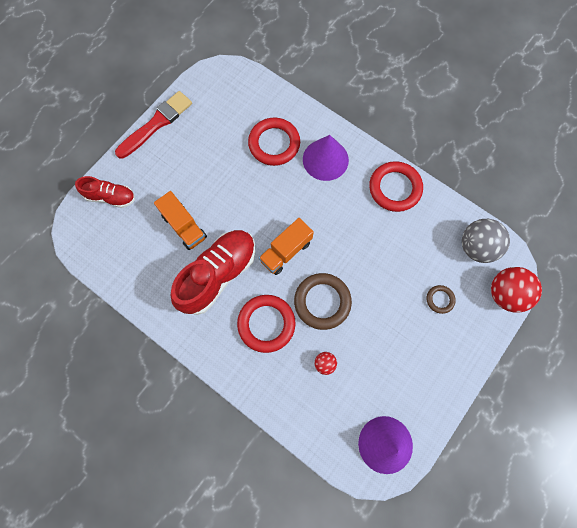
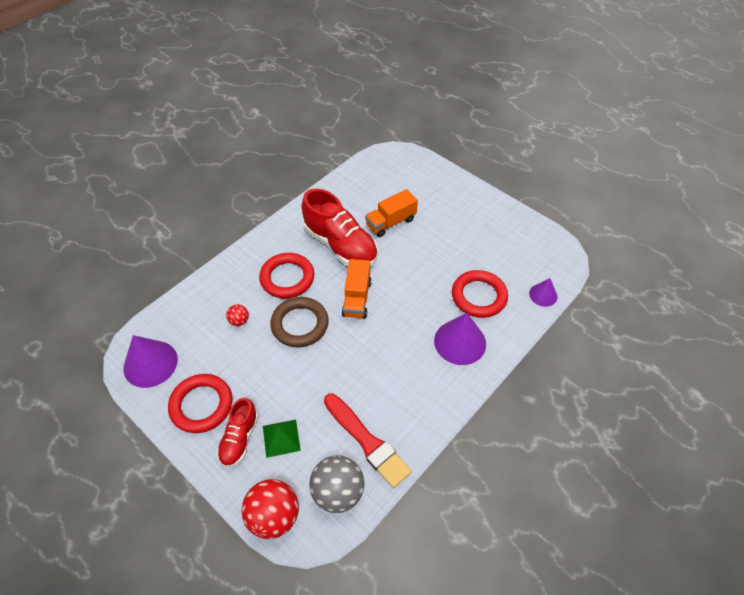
camera: 95 degrees right, 20 degrees down
(111, 197) = (423, 174): red shoe -> red shoe (239, 439)
(156, 124) = (498, 205): red brush -> red brush (367, 442)
(268, 92) = (543, 295): none -> purple cone
(286, 251) = (357, 298): orange truck -> orange truck turned 135 degrees counterclockwise
(395, 188) = (421, 409): red ring -> red ring (201, 405)
(440, 299) = (281, 438): brown ring -> green pyramid

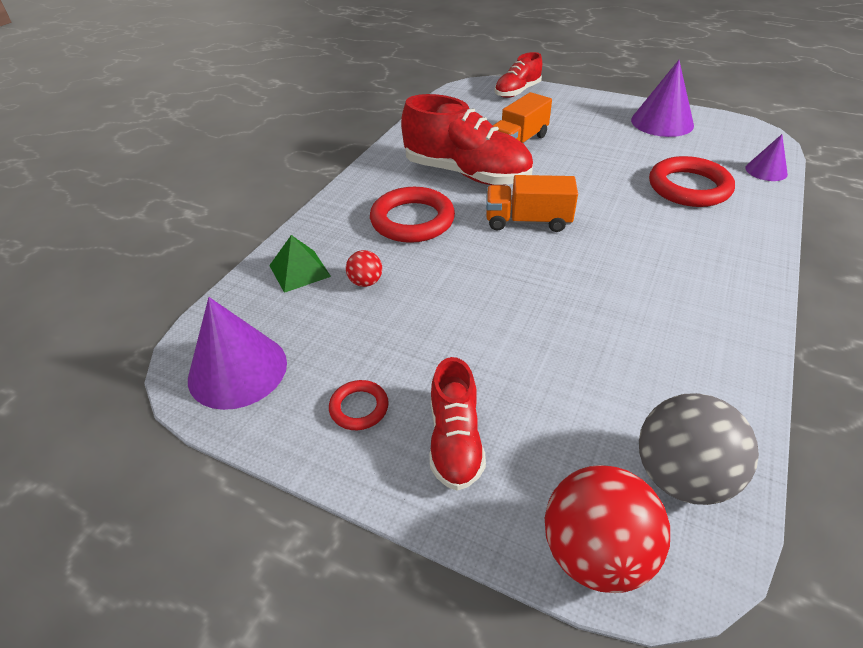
camera: 15 degrees left, 10 degrees down
(201, 405) = (359, 408): red ring -> red ring, size x0.51
(281, 438) = (527, 420): green pyramid -> green pyramid (299, 270)
(300, 324) = (463, 266): brown ring -> none
(357, 298) = (527, 221): orange truck -> orange truck turned 105 degrees clockwise
(367, 442) = (672, 388): red brush -> none
(419, 167) = (517, 92): none -> red shoe
(460, 342) = (706, 237): purple cone -> purple cone (662, 122)

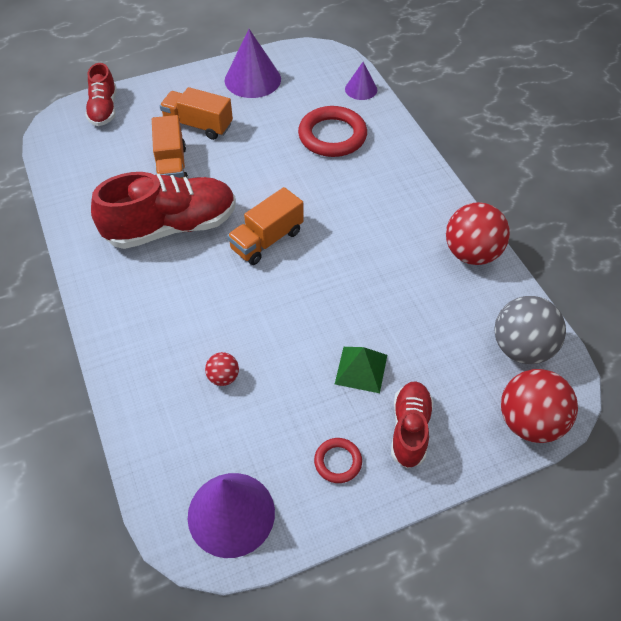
camera: 50 degrees left, 10 degrees up
(299, 270) = (162, 409): green pyramid -> green pyramid (361, 369)
(412, 220) = (186, 300): red ring -> none
(455, 441) = (410, 429): red shoe -> red shoe turned 120 degrees counterclockwise
(574, 129) = (198, 125): none -> orange truck
(729, 353) = (471, 253): none -> red ball

